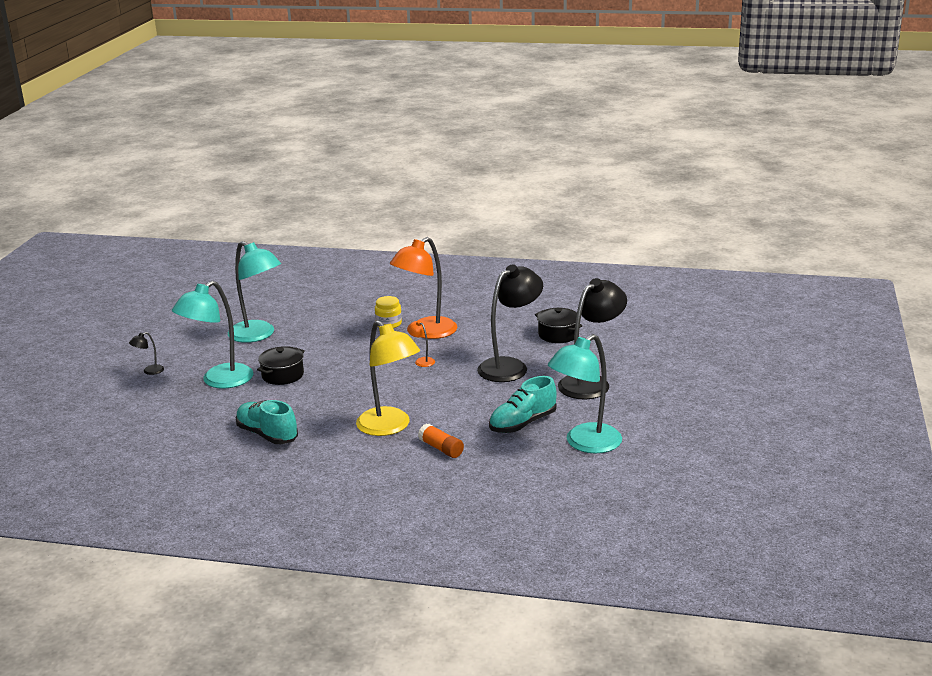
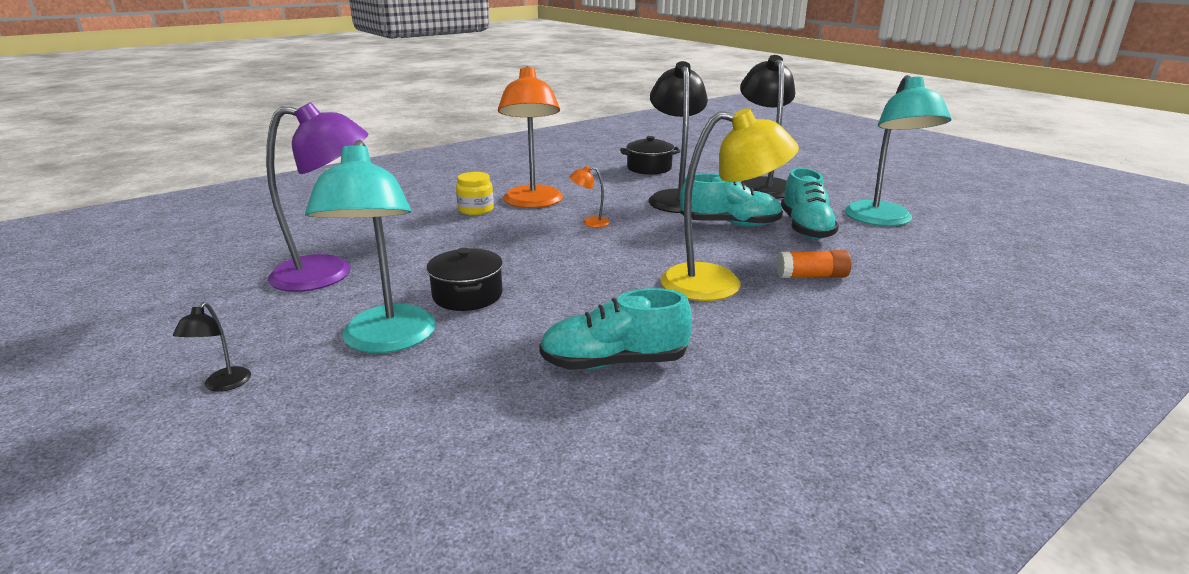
camera: 50 degrees left, 0 degrees up
(258, 335) = (329, 273): turquoise lamp -> purple lamp
(488, 399) = (730, 224): none -> turquoise shoe

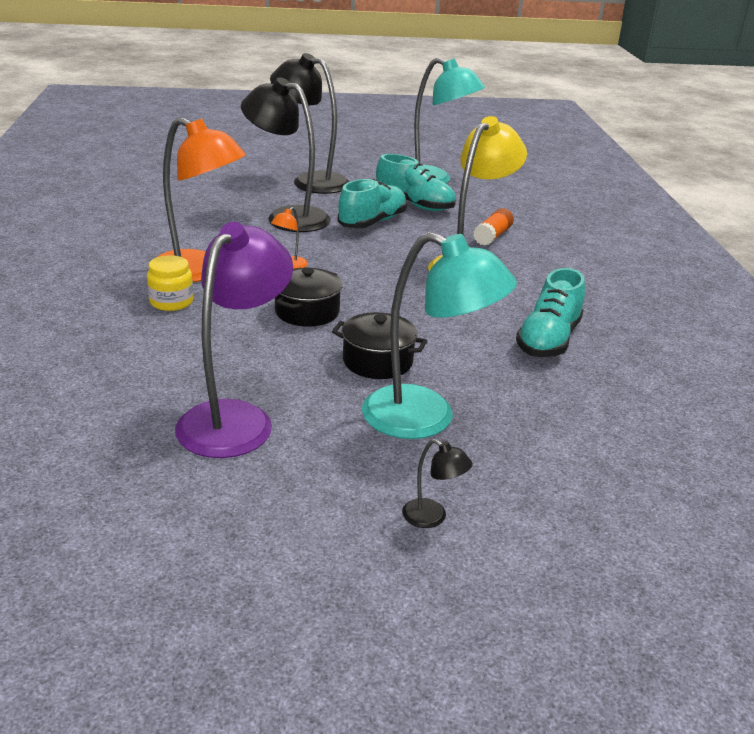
camera: 60 degrees left, 5 degrees up
(649, 168) = (194, 198): black pot -> black pot (307, 312)

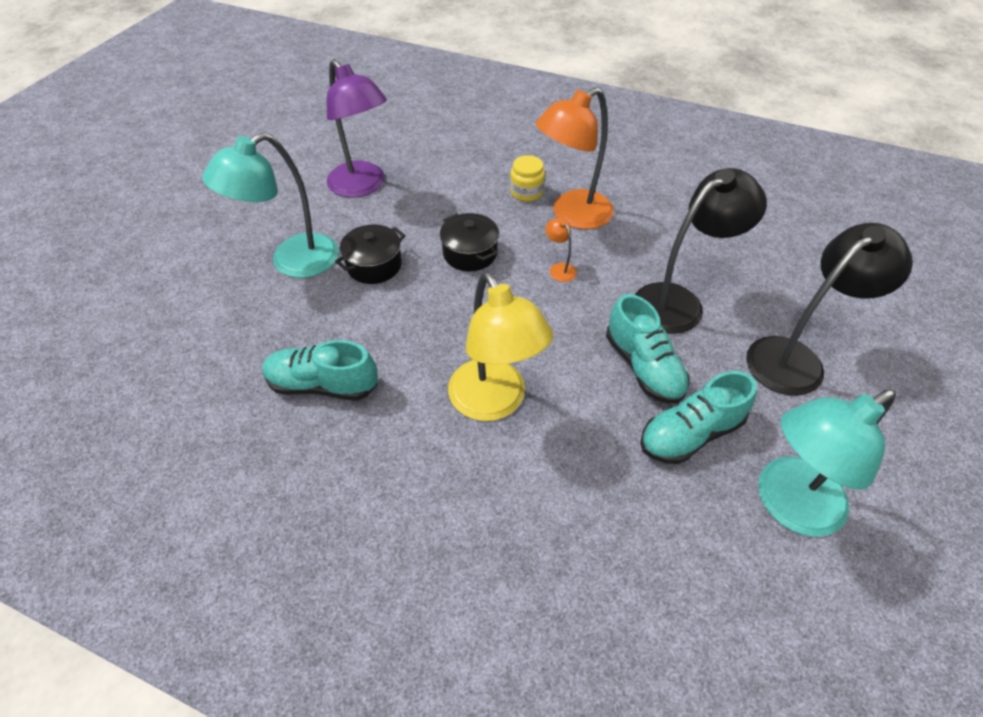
camera: 120 degrees right, 20 degrees up
(432, 518) = (215, 229): black lamp -> none
(492, 236) = (562, 470): orange glue stick -> none
(548, 340) = (323, 385): turquoise shoe -> turquoise shoe turned 45 degrees counterclockwise

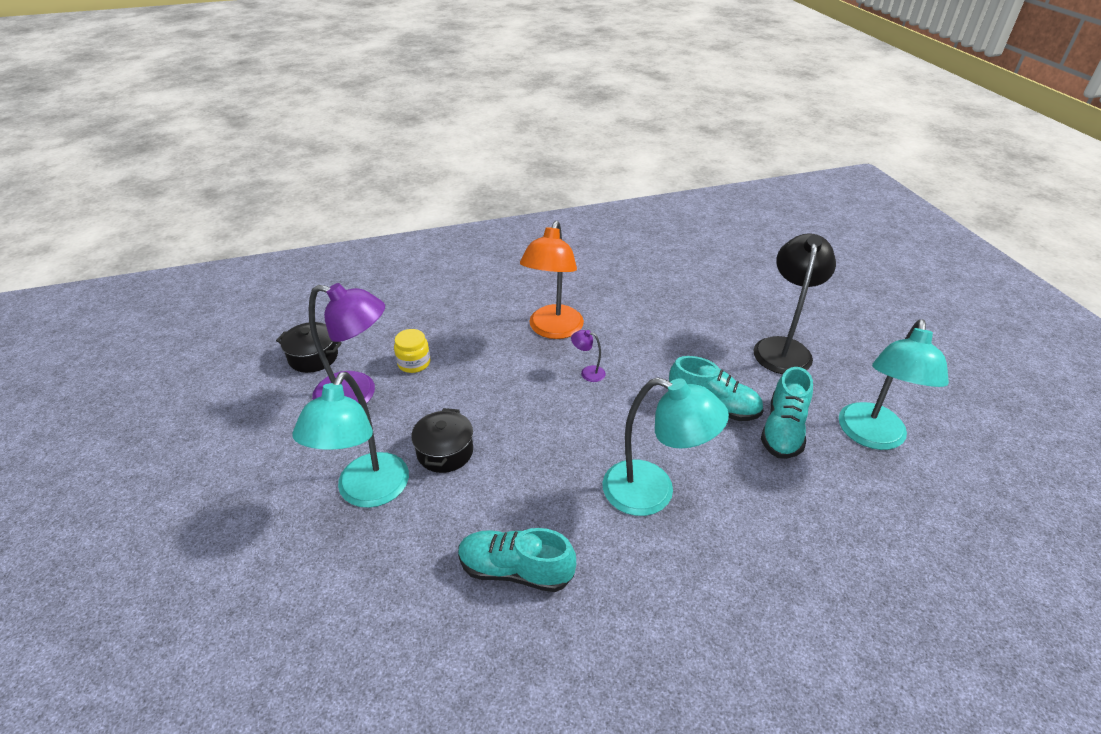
camera: 40 degrees left, 10 degrees down
(323, 385) = (515, 570): turquoise shoe -> turquoise shoe turned 45 degrees clockwise
(470, 253) = (511, 398): black pot -> black pot (313, 357)
(494, 402) = (653, 493): yellow lamp -> turquoise lamp
(526, 192) = (501, 330): yellow jar -> yellow jar (414, 363)
(559, 268) = (588, 372): orange lamp -> purple lamp
(679, 302) = (685, 351): black lamp -> none

